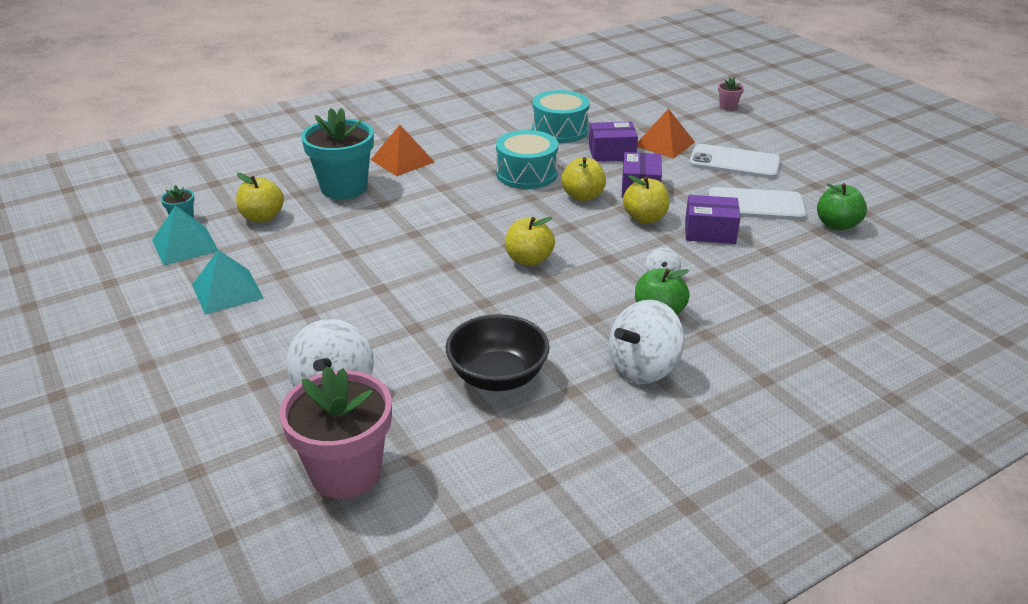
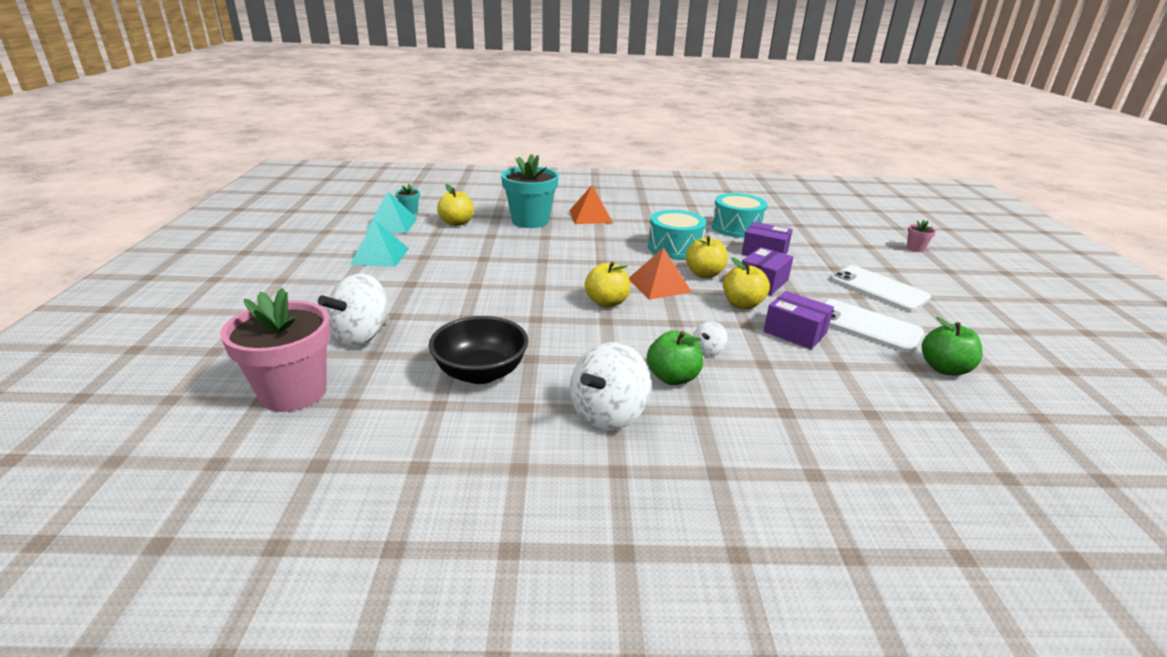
camera: 30 degrees right, 5 degrees down
(643, 368) = (608, 414): white spinning top -> white spinning top turned 45 degrees counterclockwise
(664, 144) = (821, 259): orange pyramid -> orange pyramid (659, 285)

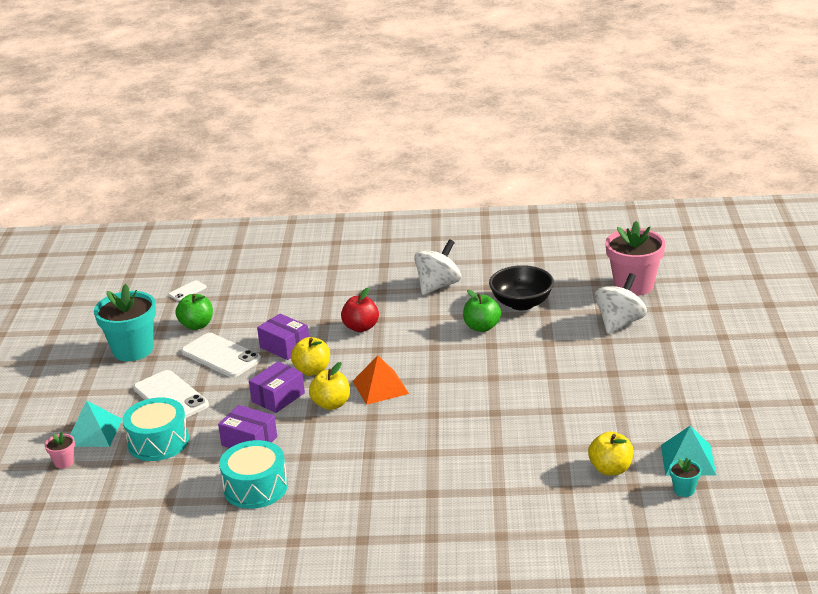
camera: 175 degrees left, 0 degrees up
(380, 256) = (664, 405): turquoise pyramid -> turquoise pyramid (93, 432)
(530, 221) = (519, 481): turquoise flower pot -> turquoise flower pot (133, 350)
(590, 216) = (442, 498): orange pyramid -> none
(607, 302) = (432, 364): yellow apple -> none
(672, 377) = (393, 308): green apple -> green apple (482, 327)
(674, 247) = (348, 442): turquoise drum -> turquoise drum (158, 442)
(707, 351) = (361, 327): white spinning top -> red apple
(1034, 433) = (187, 291): none -> white phone

